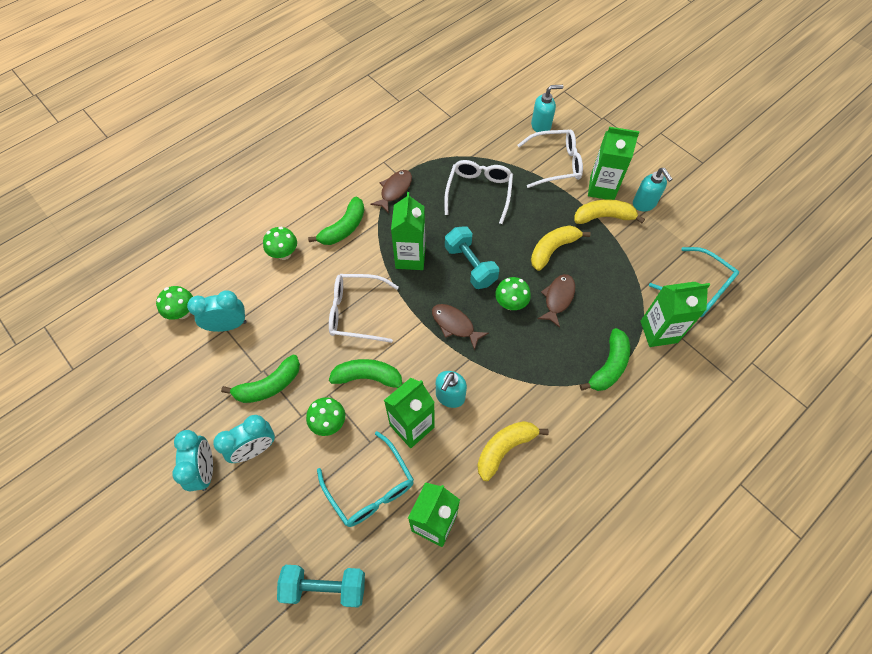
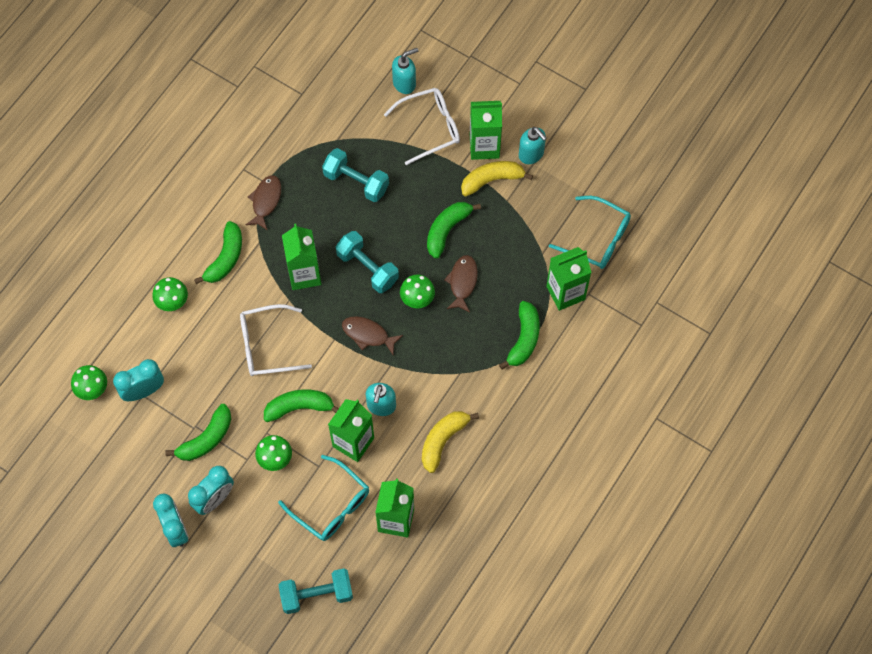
camera: 15 degrees left, 5 degrees up
(479, 192) = (356, 182): white glasses -> turquoise dumbbell
(553, 249) = (447, 230): yellow banana -> green banana

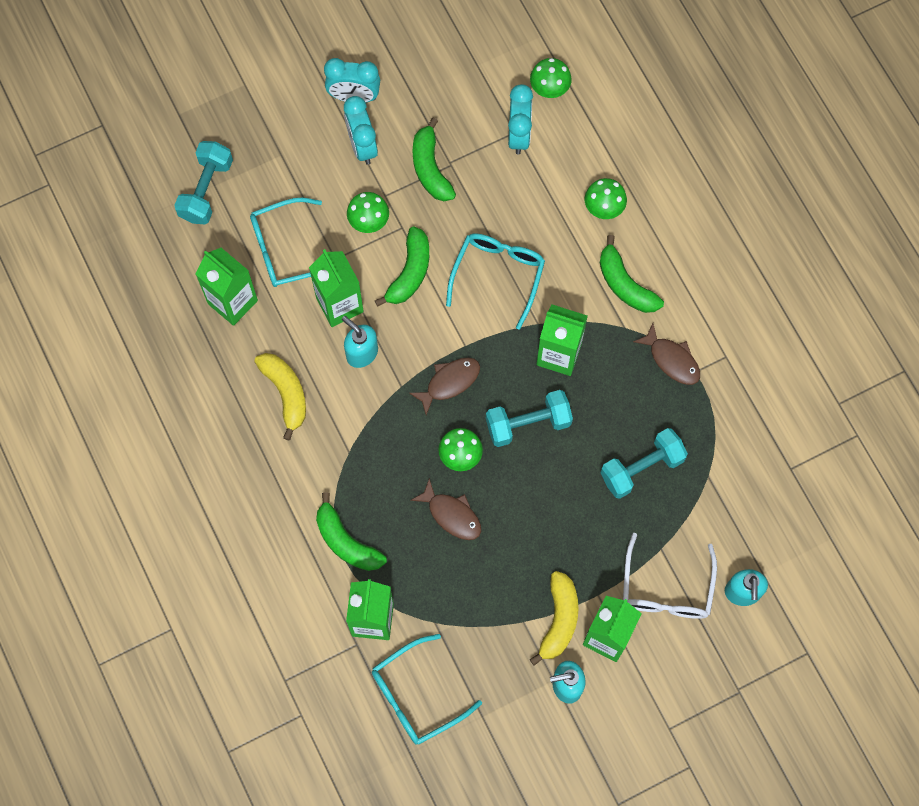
camera: 120 degrees right, 5 degrees up
(267, 346) = (498, 275): white glasses -> turquoise glasses
(447, 230) = (524, 534): green banana -> none

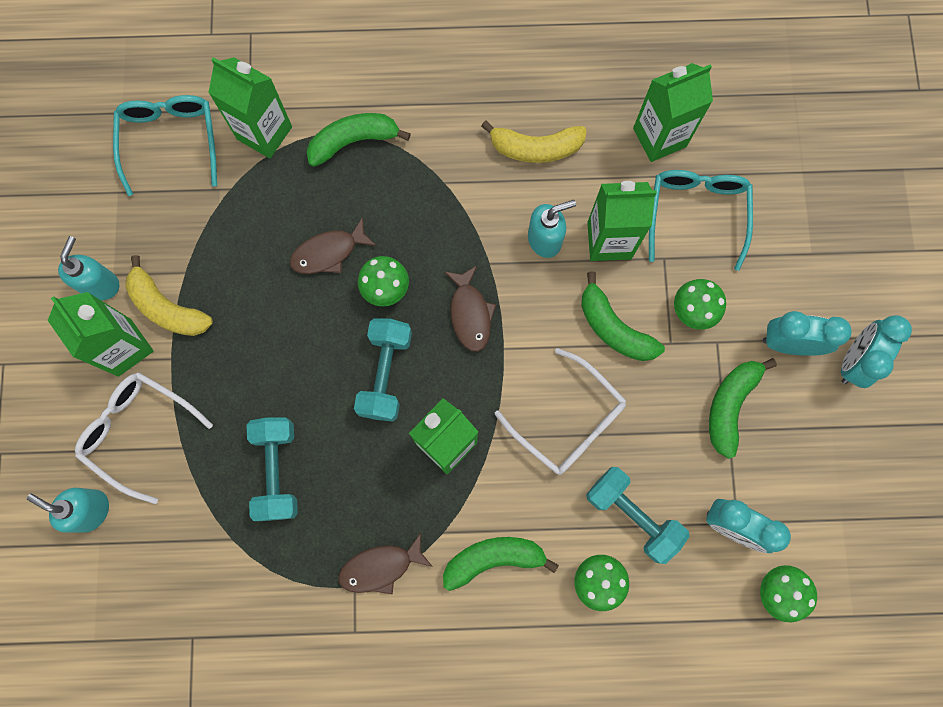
camera: 115 degrees right, 5 degrees up
(206, 190) = (800, 161): turquoise dumbbell -> turquoise dumbbell (632, 515)
(430, 168) = (730, 406): green banana -> green banana turned 75 degrees counterclockwise
(498, 275) = (568, 421): turquoise glasses -> white glasses

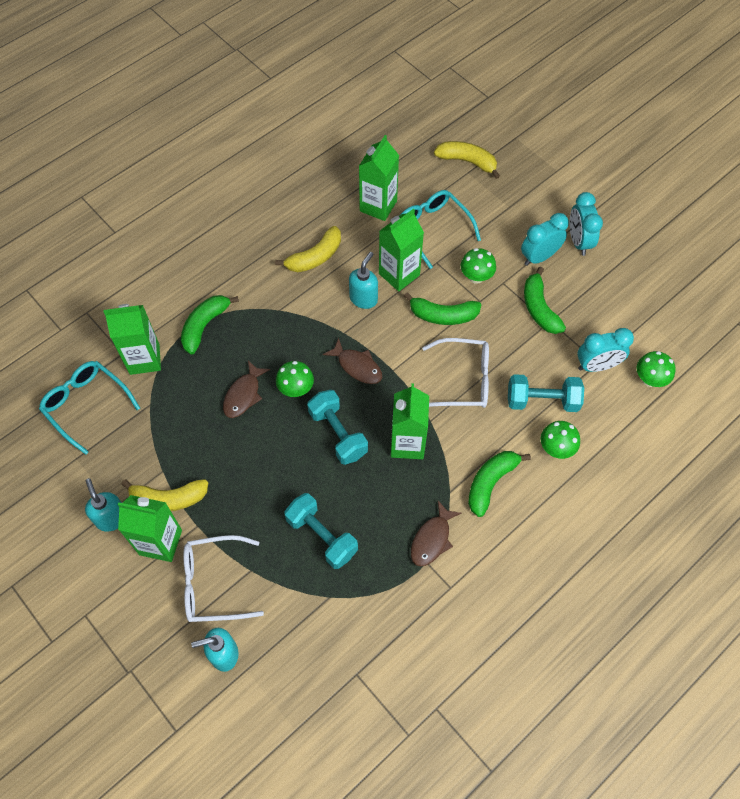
camera: 40 degrees left, 15 degrees down
(814, 157) = (467, 161): none -> yellow banana

